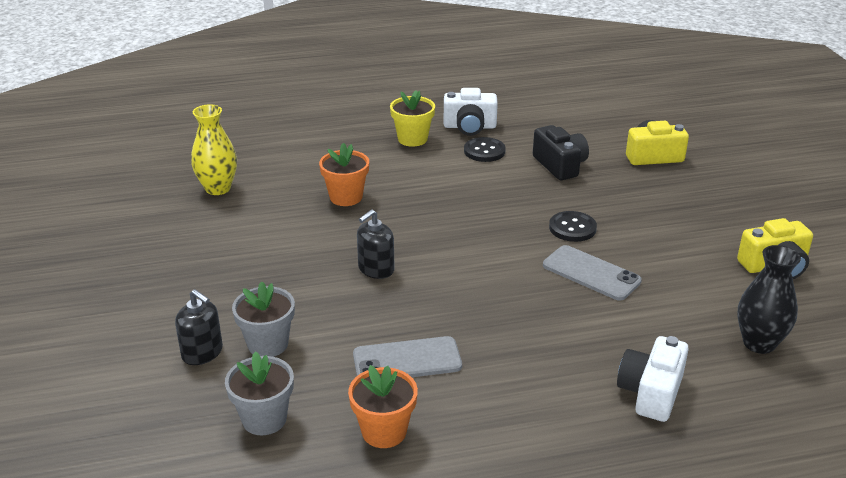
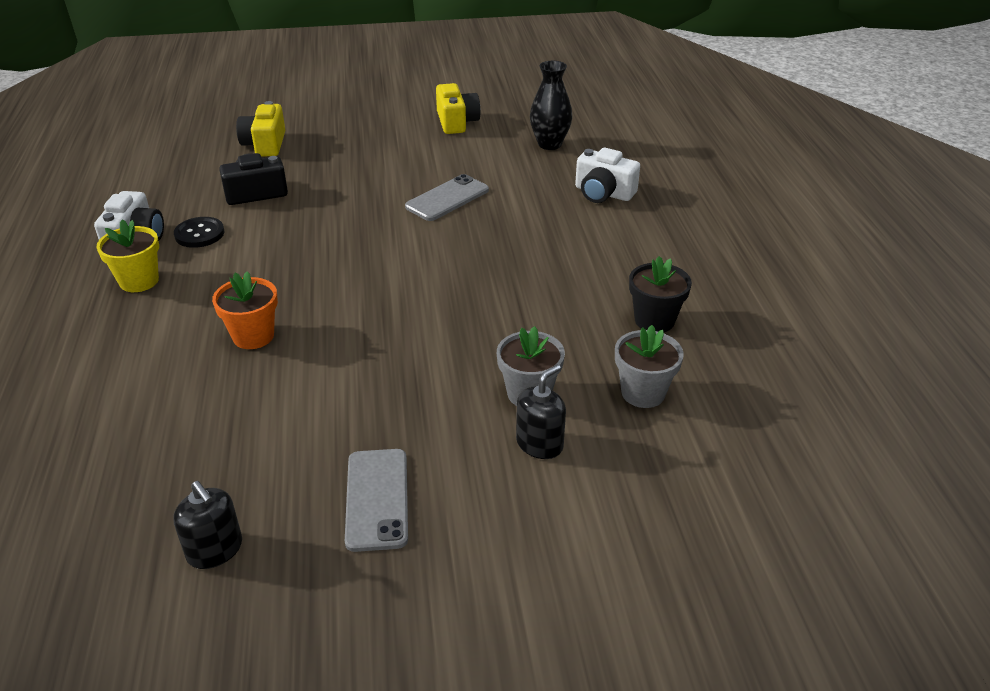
camera: 85 degrees left, 5 degrees up
(218, 188) = (175, 453): yellow vase -> none
(376, 269) = (410, 318): black soap dispenser -> black soap dispenser (215, 550)
(384, 431) = (654, 320): orange flower pot -> black flower pot
(407, 360) = (560, 304): grey phone -> grey phone (377, 499)
(572, 228) = (373, 199): black button -> none

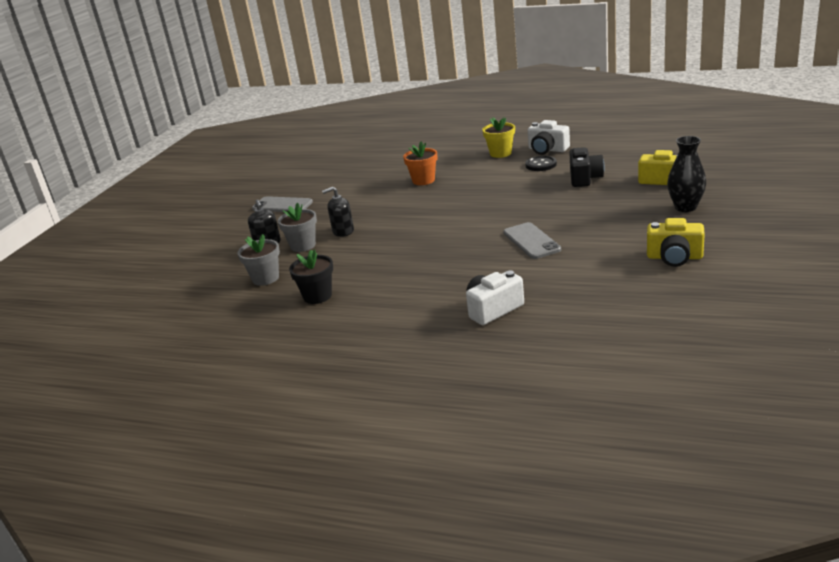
camera: 120 degrees right, 10 degrees down
(215, 550) = (295, 177): black soap dispenser -> black soap dispenser (343, 231)
(549, 144) = (602, 298): black vase -> black vase (685, 207)

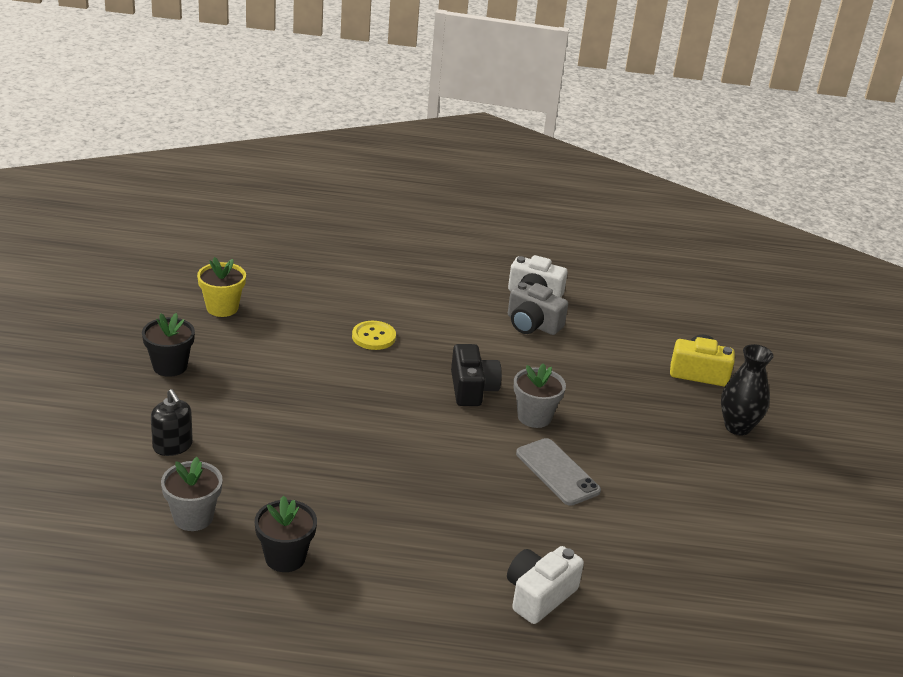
camera: 20 degrees left, 5 degrees up
(282, 205) = (170, 366): grey phone -> black flower pot
(303, 246) = (230, 454): grey flower pot -> grey flower pot (534, 417)
(343, 231) = (283, 430): black soap dispenser -> none
(423, 180) = (373, 337): orange flower pot -> yellow button
(500, 153) = (470, 294): yellow flower pot -> yellow flower pot (222, 308)
(541, 165) = (532, 324): black button -> grey camera
(584, 178) = (598, 358): black camera -> black camera (472, 389)
(674, 257) = (743, 515): yellow camera -> none

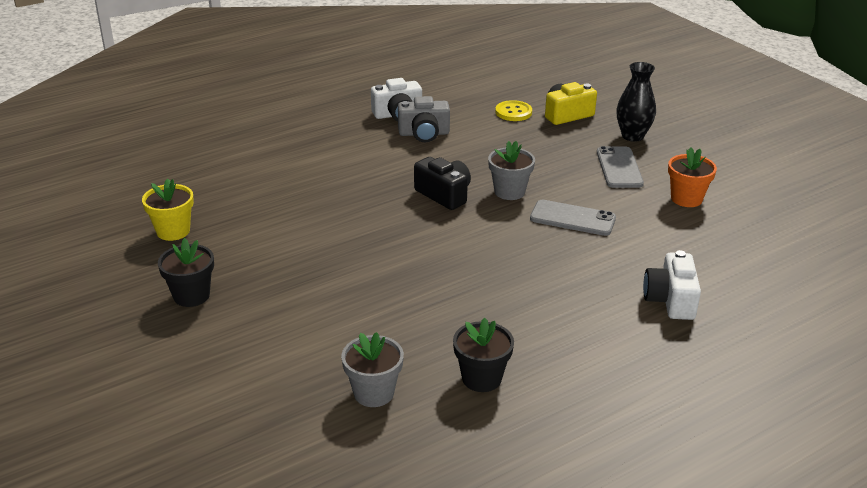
camera: 35 degrees left, 0 degrees up
(172, 446) = (281, 352): black soap dispenser -> none
(373, 337) = (325, 194): yellow button -> yellow button (513, 112)
(675, 450) = (619, 168): none -> grey phone
(700, 515) = (686, 199): none -> orange flower pot

